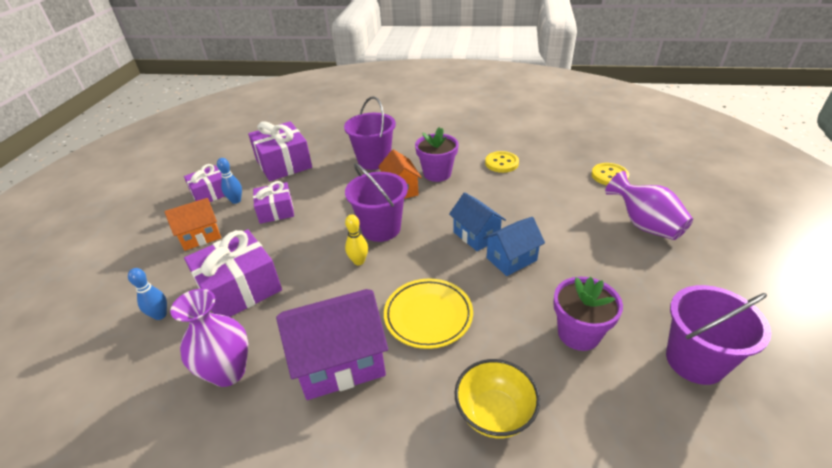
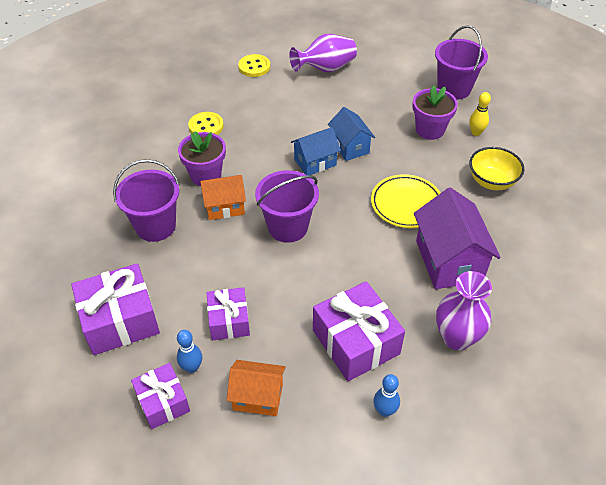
camera: 85 degrees left, 10 degrees up
(200, 236) = (258, 397): orange house -> orange house turned 60 degrees counterclockwise
(359, 261) = (333, 246): yellow bowling pin -> yellow bowling pin (476, 132)

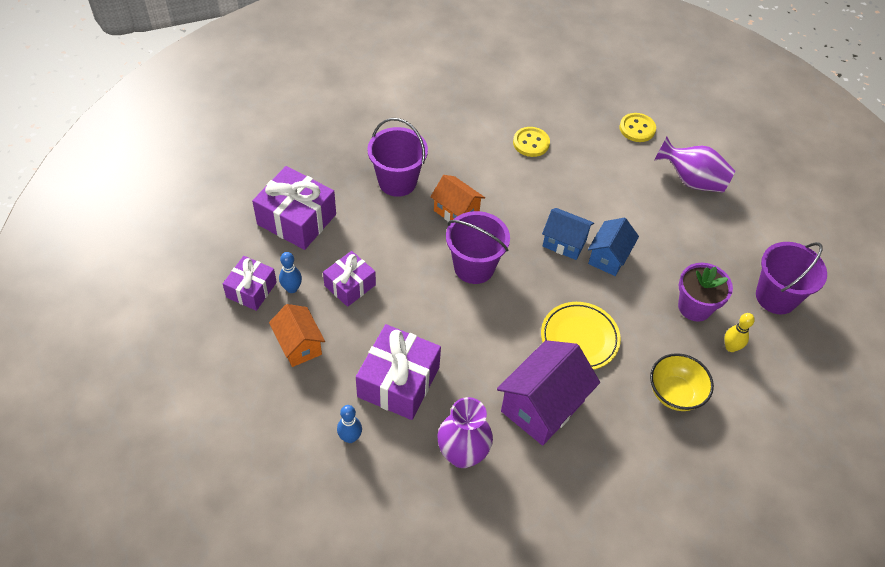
camera: 50 degrees right, 5 degrees up
(206, 175) = (477, 178): purple flower pot -> none

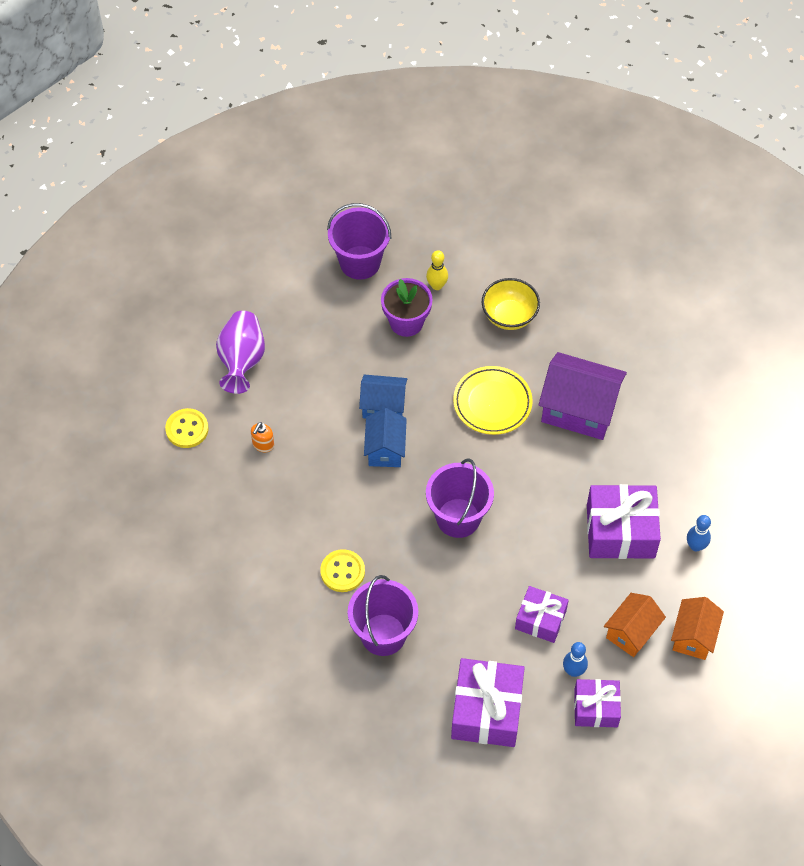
camera: 110 degrees left, 5 degrees up
(456, 212) = (396, 560): orange house -> orange house (693, 636)
(462, 454) = (659, 454): purple vase -> none
(531, 143) = (259, 524): yellow button -> yellow button (342, 571)
(603, 167) = (263, 445): none -> orange soap dispenser

